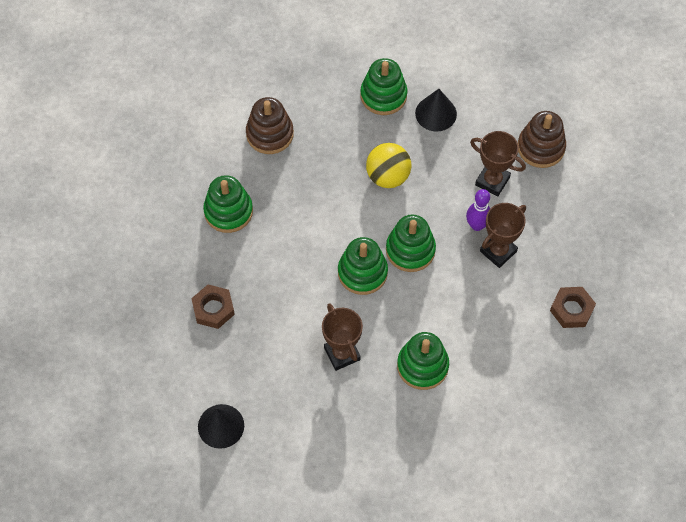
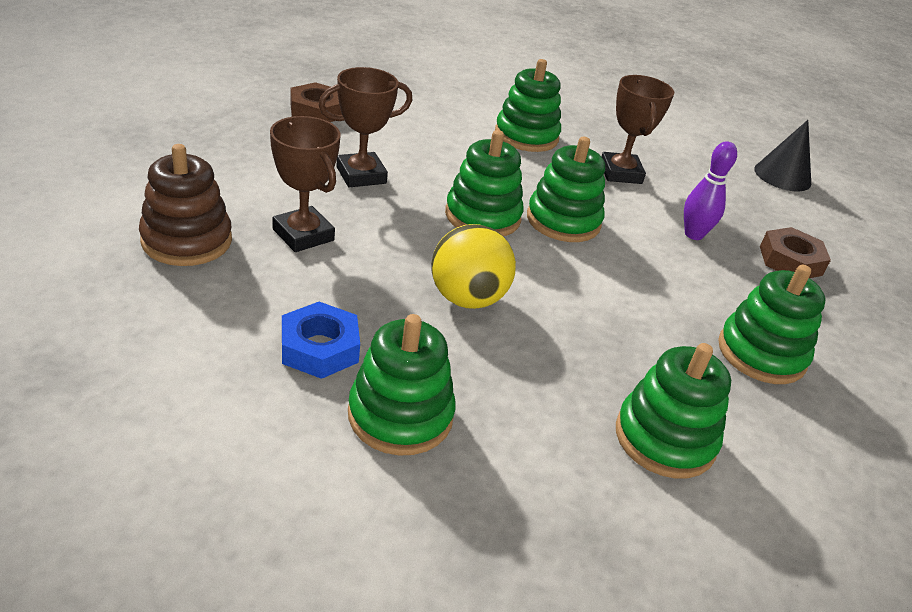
camera: 165 degrees left, 25 degrees down
(270, 134) = (664, 438): brown stacking toy -> green stacking toy
(436, 113) = (319, 348): black cone -> blue nut
(477, 225) = (369, 204): purple bowling pin -> purple bowling pin (693, 234)

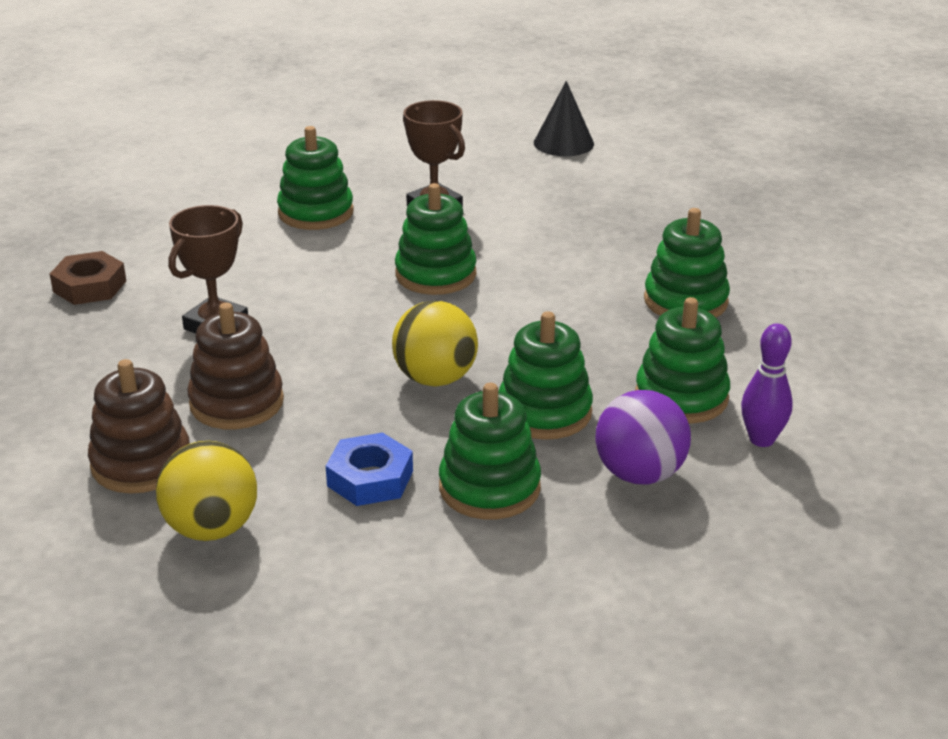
camera: 30 degrees left, 5 degrees down
(163, 316) = (212, 528): none -> yellow ball
(303, 235) = (236, 403): brown trophy -> brown stacking toy
(482, 216) = (366, 305): green stacking toy -> green stacking toy (544, 412)
(545, 488) = (639, 474): none -> purple ball
(693, 234) = (547, 232): purple bowling pin -> purple bowling pin (761, 439)
(790, 261) = (638, 216): brown nut -> none

